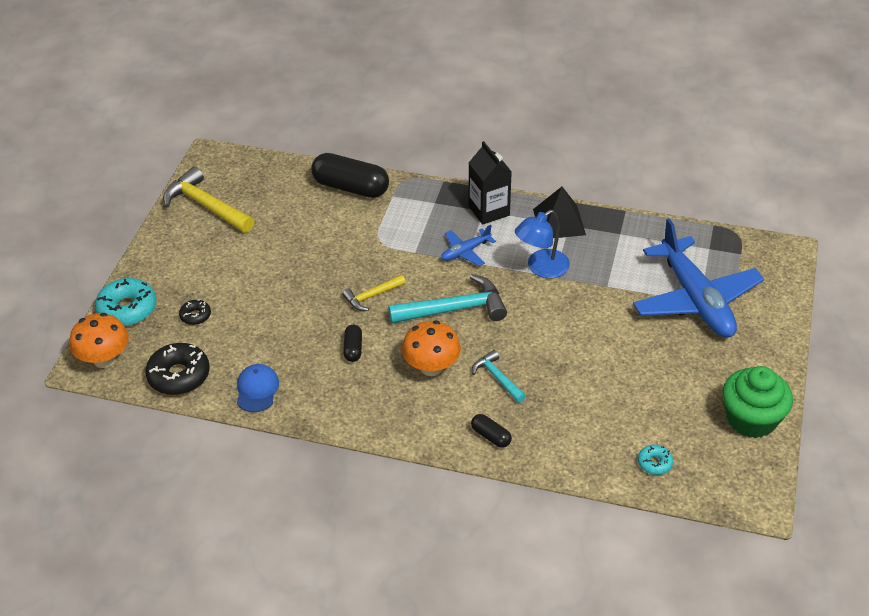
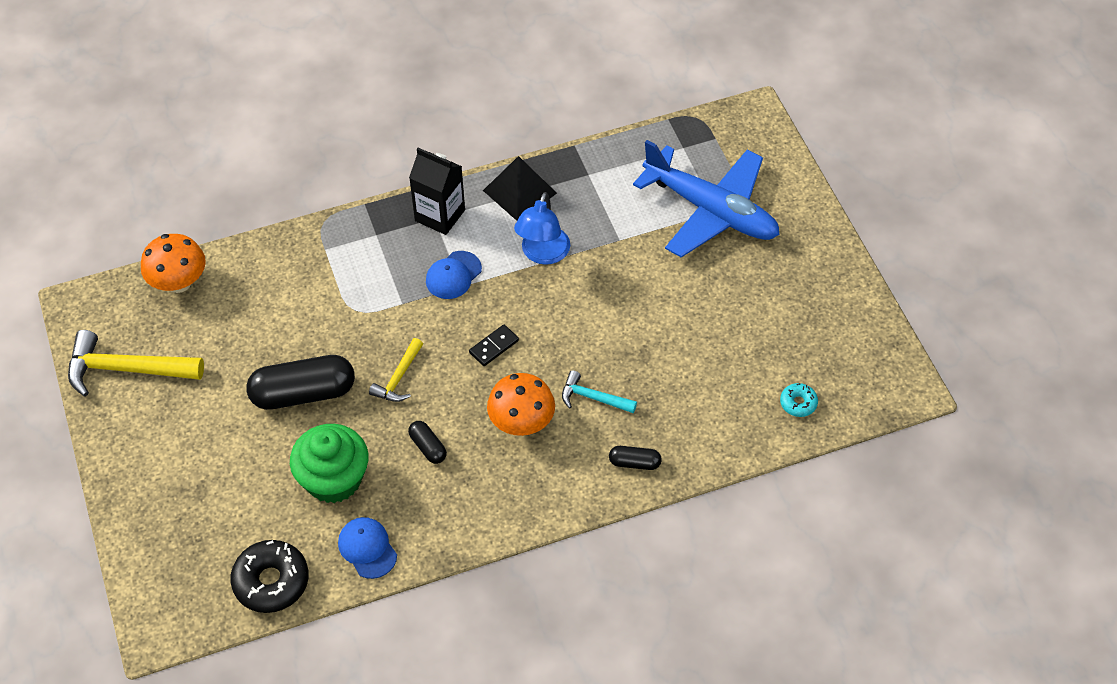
camera: 35 degrees left, 10 degrees up
(104, 359) = (172, 611): orange mushroom -> orange mushroom (179, 282)
(127, 309) = (146, 540): turquoise donut -> none
(195, 316) = (229, 504): black donut -> none
(351, 187) = (271, 263): black capsule -> black capsule (303, 393)
(454, 309) = (494, 346): turquoise hammer -> black domino
(465, 251) = (453, 275): blue plane -> blue cap
(751, 419) = (847, 310): green cupcake -> green cupcake (334, 479)

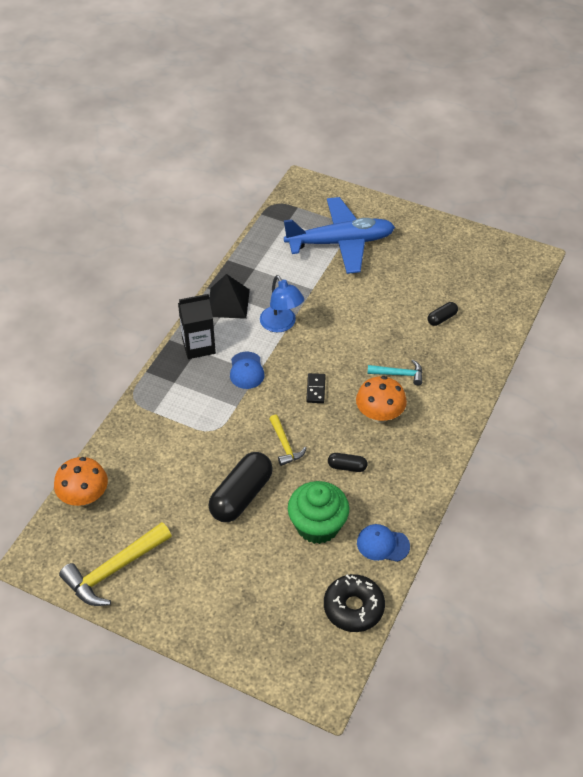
camera: 45 degrees left, 5 degrees down
(593, 398) = (399, 374): turquoise hammer -> turquoise hammer turned 150 degrees counterclockwise
(634, 463) = (459, 389): black capsule -> black capsule (442, 318)
(798, 403) = (497, 301): turquoise donut -> none

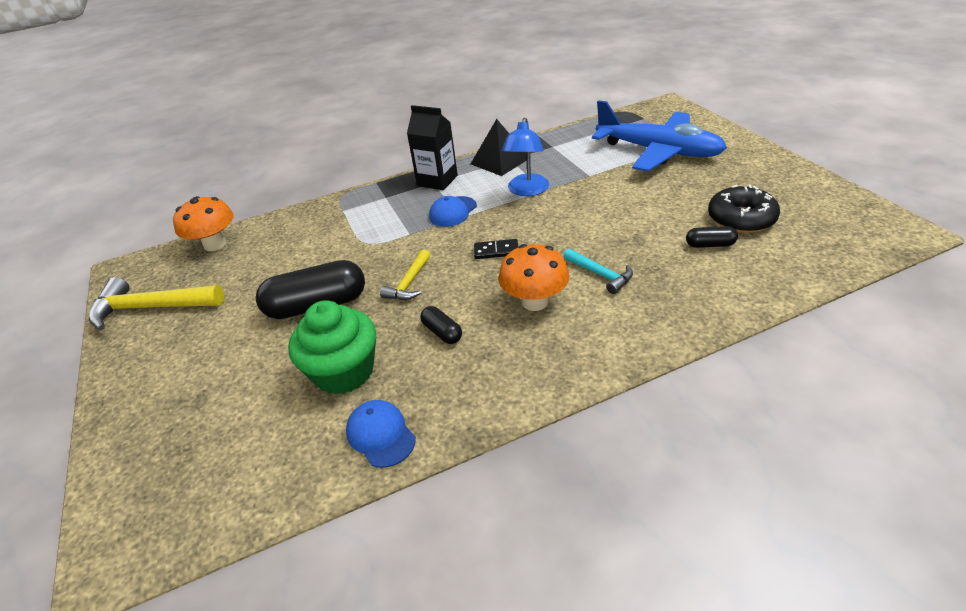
camera: 45 degrees right, 10 degrees down
(315, 389) = (496, 251): black domino -> black domino turned 45 degrees clockwise
(353, 607) = (264, 485): black donut -> black donut (741, 219)

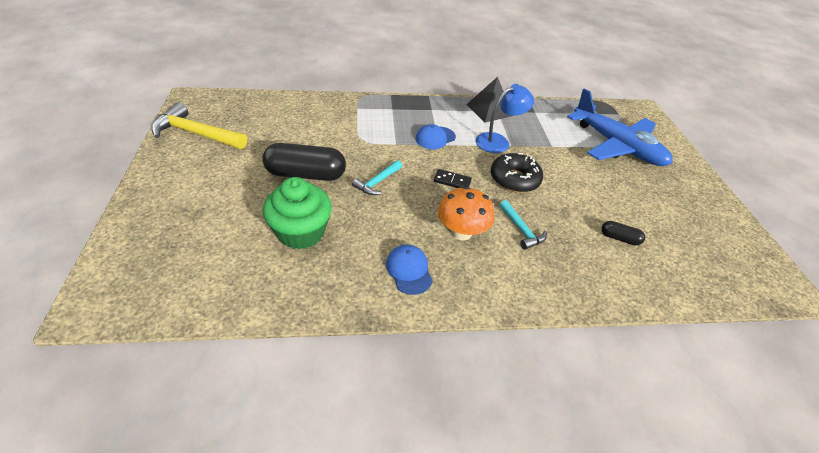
camera: 10 degrees right, 5 degrees up
(215, 244) = (258, 102): orange mushroom -> none
(380, 435) = (304, 290): blue cap -> blue cap (409, 270)
(409, 283) = (377, 182): yellow hammer -> turquoise hammer
(437, 180) = (435, 109): black carton -> none
(442, 332) = (383, 230): black capsule -> none
(527, 190) = (498, 141): blue lamp -> blue lamp turned 150 degrees counterclockwise
(741, 219) = (655, 226): black donut -> black donut (514, 179)

